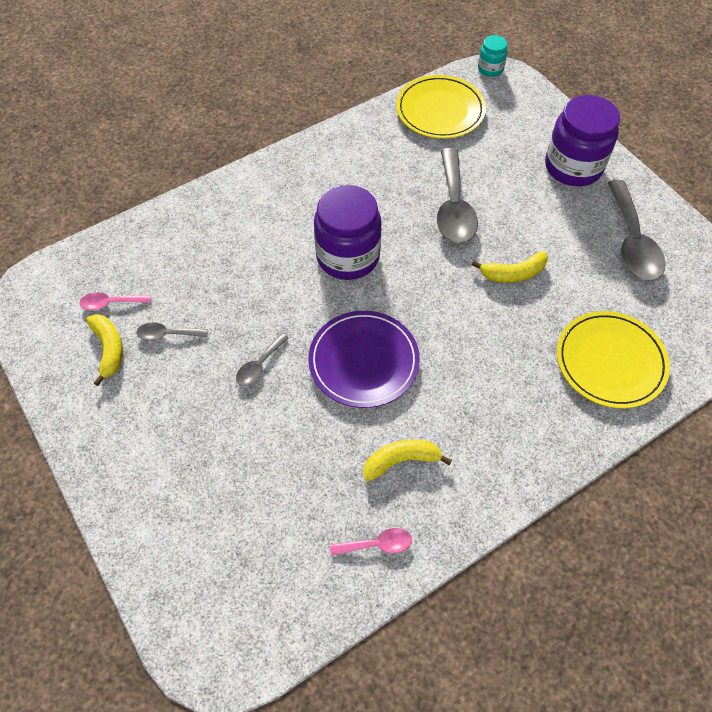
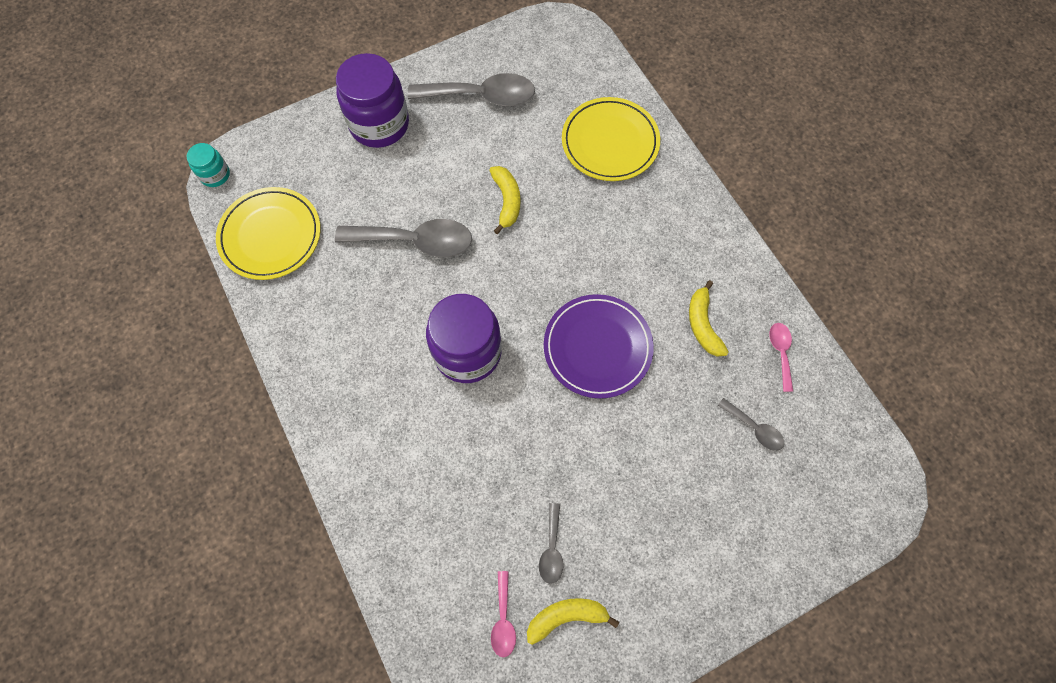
camera: 85 degrees left, 10 degrees up
(259, 365) = (597, 449): grey spoon -> grey spoon (754, 428)

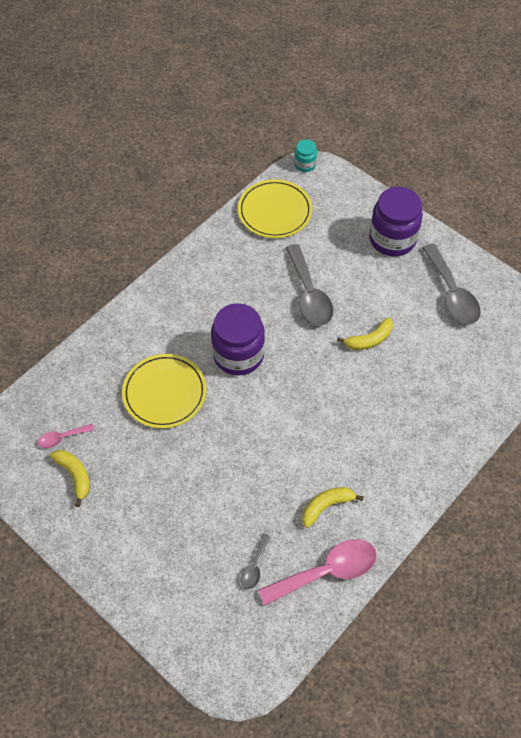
camera: 70 degrees right, 10 degrees down
(552, 549) = (117, 452): grey spoon -> none
(597, 347) = (276, 437): purple plate -> none
(610, 142) = (457, 393): yellow plate -> yellow plate (164, 393)
(780, 352) = (327, 571): pink spoon -> pink spoon, size x2.04

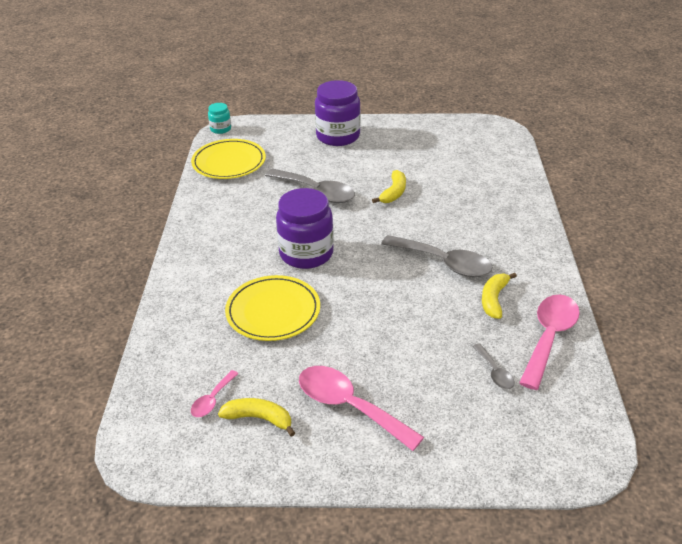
camera: 40 degrees left, 20 degrees down
(135, 512) = (349, 406): none -> pink spoon
(452, 293) = (416, 142): grey spoon -> grey spoon (444, 263)

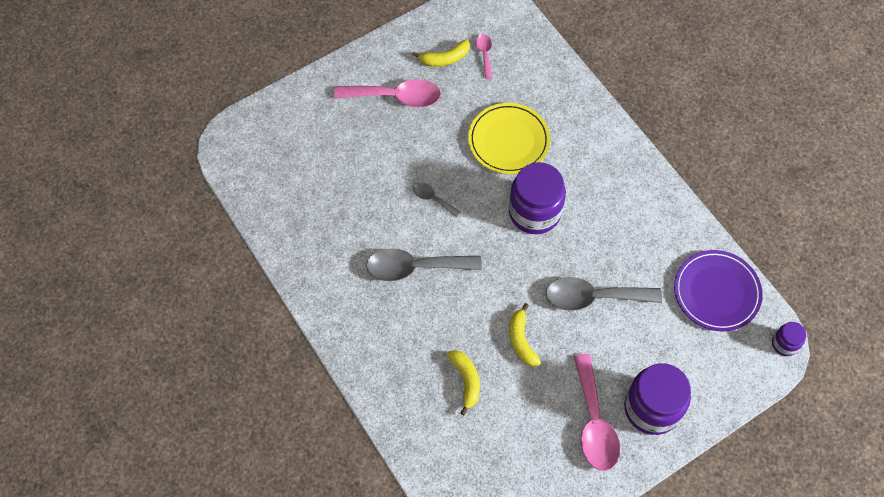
camera: 145 degrees right, 25 degrees up
(220, 129) = (784, 344): turquoise jar -> purple jar
(229, 162) = (716, 292): yellow plate -> purple plate
(494, 299) = (352, 247): yellow banana -> yellow banana (466, 380)
(495, 372) = (316, 176): grey spoon -> grey spoon (432, 199)
(549, 337) = (292, 231): pink spoon -> pink spoon (594, 422)

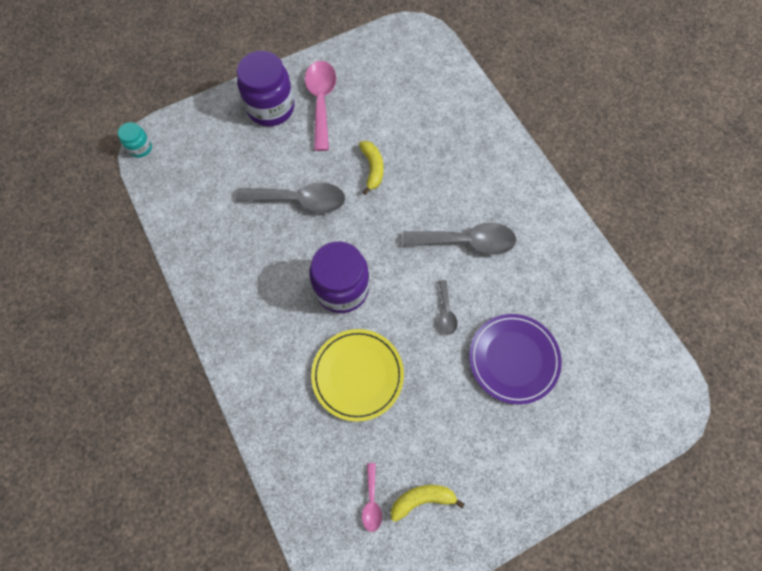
camera: 175 degrees left, 5 degrees up
(396, 97) = (483, 446): pink spoon -> none
(432, 199) = (446, 312): grey spoon -> grey spoon turned 45 degrees clockwise
(466, 380) = (425, 140): yellow banana -> none
(716, 292) = (184, 196): purple plate -> purple plate (513, 359)
(784, 344) = (140, 148): purple jar -> turquoise jar

